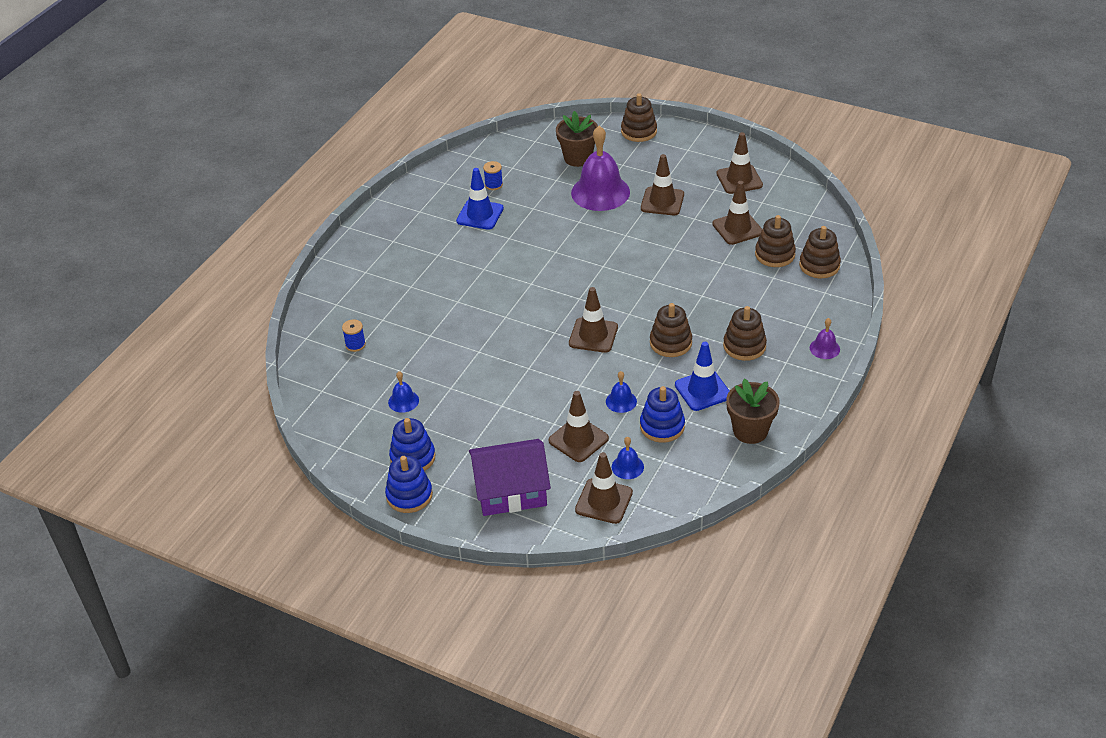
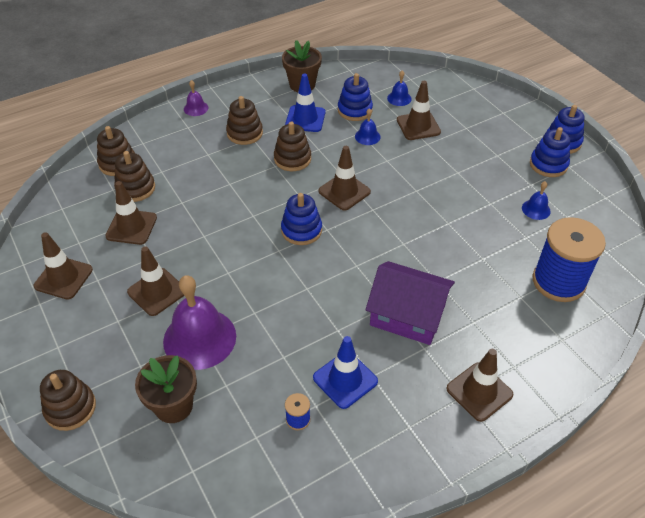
camera: 150 degrees left, 5 degrees up
(355, 345) = (558, 282): blue spool -> blue spool, size x2.48
(511, 491) = (487, 116): purple house -> purple house (407, 315)
(599, 287) = (301, 230): none -> blue stacking toy
(604, 501) = (430, 87): brown traffic cone -> brown traffic cone (479, 391)

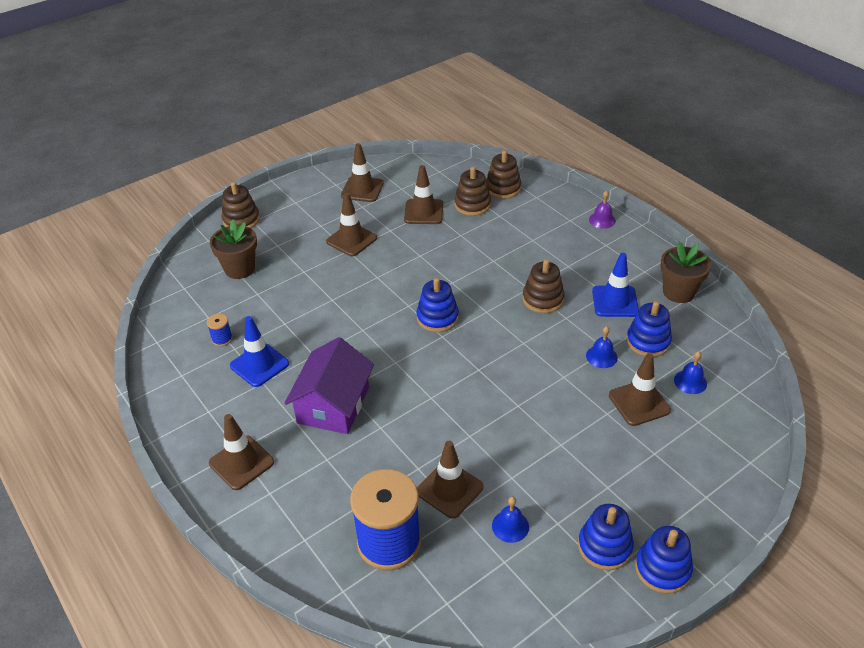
camera: 85 degrees right, 5 degrees down
(199, 338) = (303, 272): purple bell -> none
(244, 133) = (573, 259): brown stacking toy -> none
(344, 191) = (501, 344): brown traffic cone -> brown traffic cone (449, 489)

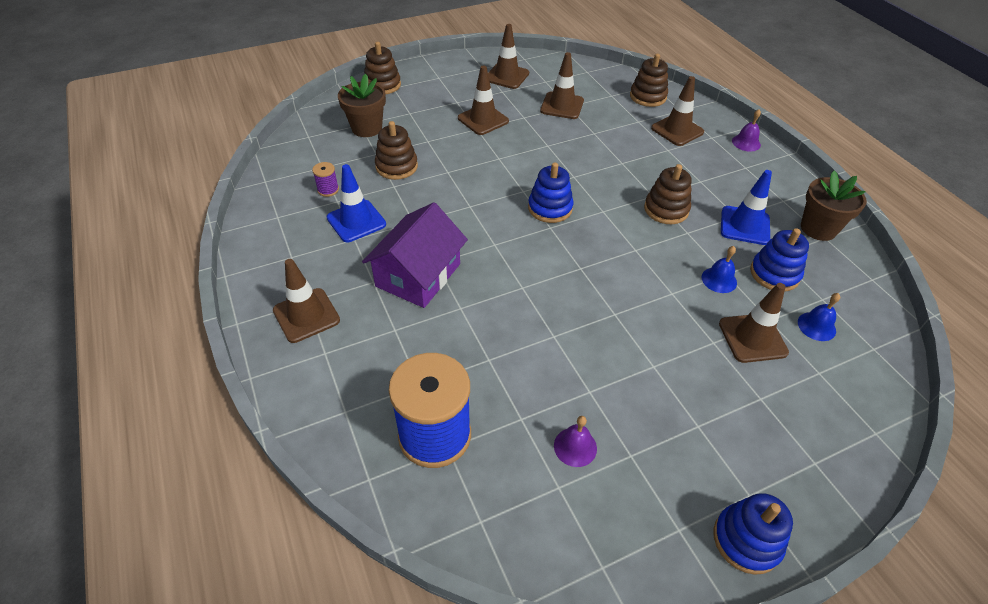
camera: 10 degrees right, 5 degrees up
(222, 339) = (328, 190): blue spool -> purple spool
(449, 489) = (517, 390): brown traffic cone -> brown traffic cone (677, 130)
(472, 205) = (613, 107): brown stacking toy -> brown stacking toy (396, 166)
(510, 526) = (575, 447): blue bell -> purple bell
(604, 546) = (681, 496): blue stacking toy -> none

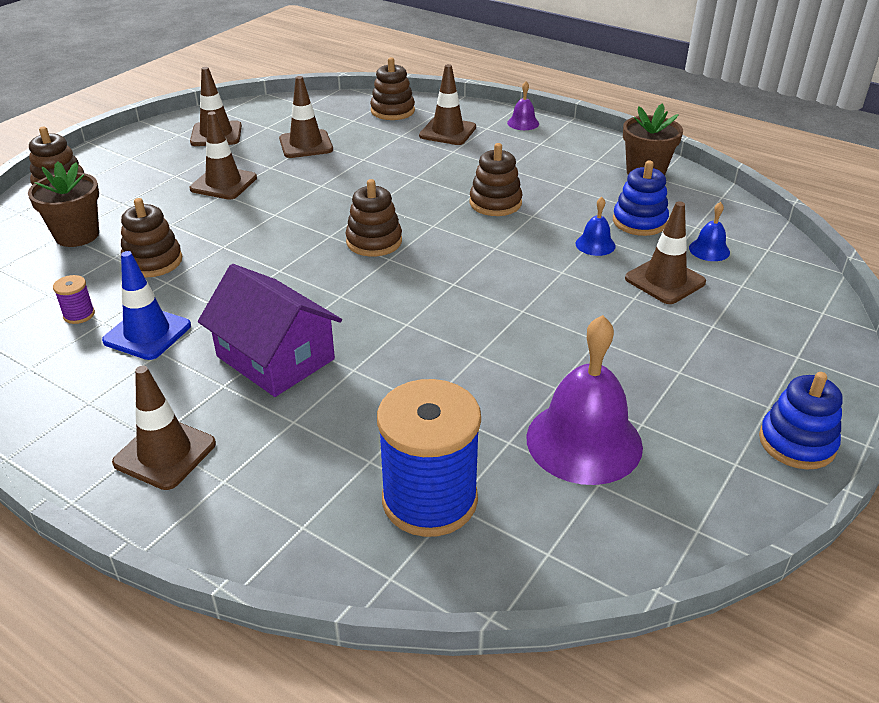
camera: 30 degrees left, 10 degrees down
(418, 275) = (275, 357): purple house -> purple house turned 45 degrees counterclockwise
(550, 208) = (374, 241): blue stacking toy -> brown stacking toy
(575, 447) = (584, 441): purple bell -> purple bell, size x2.20
(745, 226) = (580, 192): blue traffic cone -> none

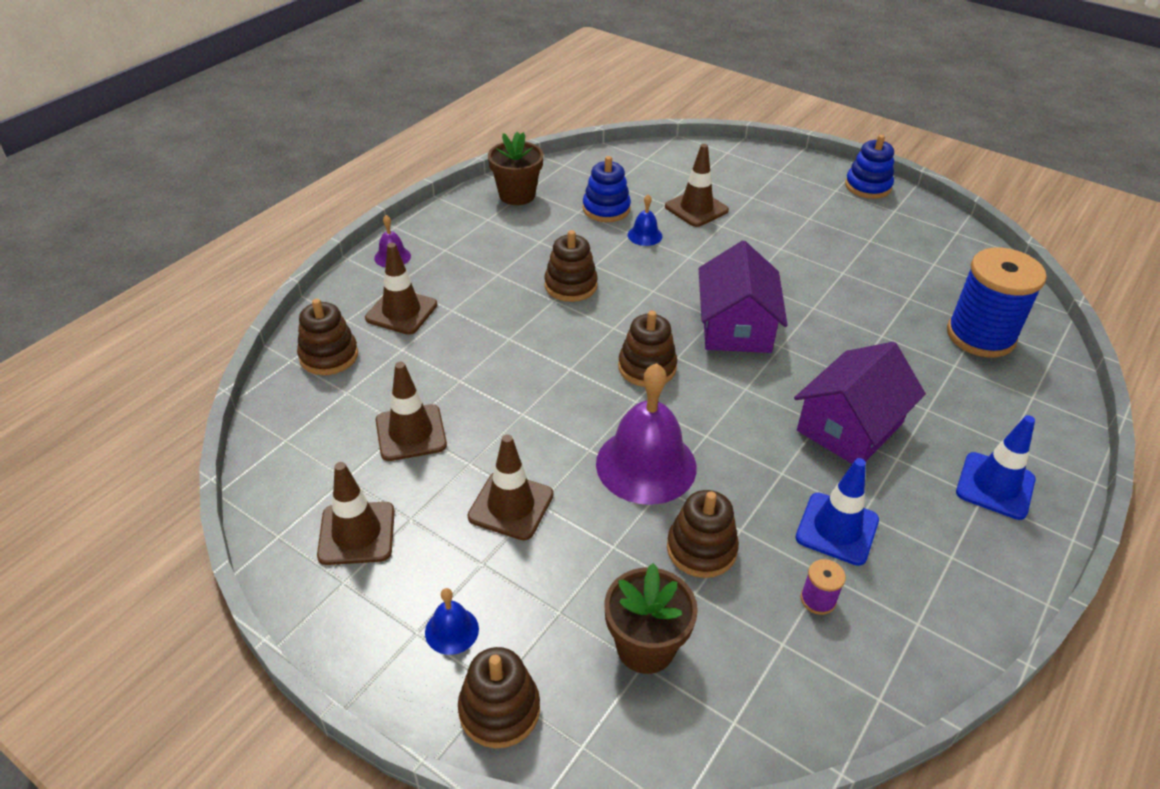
camera: 90 degrees left, 5 degrees up
(165, 453) = (995, 486): brown traffic cone -> blue traffic cone
(438, 296) = (736, 326): none -> purple house
(584, 441) = (896, 265): purple bell -> purple bell (646, 465)
(709, 250) = (650, 183): blue bell -> blue bell (452, 630)

